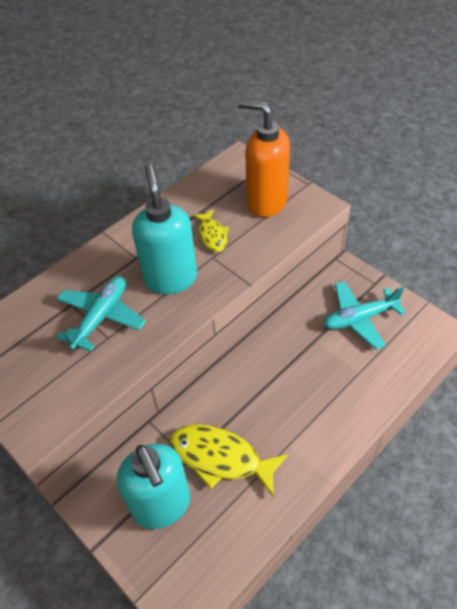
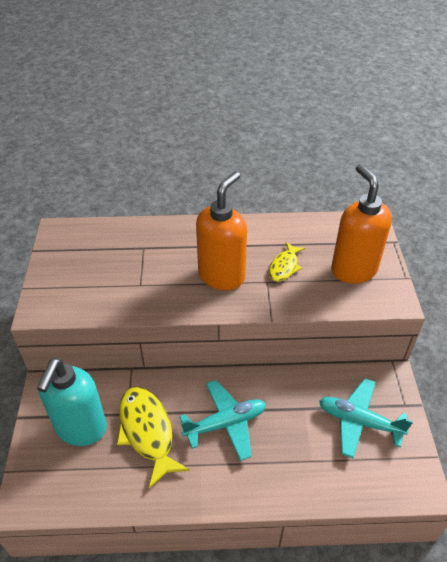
camera: 40 degrees right, 5 degrees down
(101, 317) = (151, 269): turquoise plane -> turquoise plane (225, 423)
(171, 278) = (222, 276): turquoise soap dispenser -> orange soap dispenser

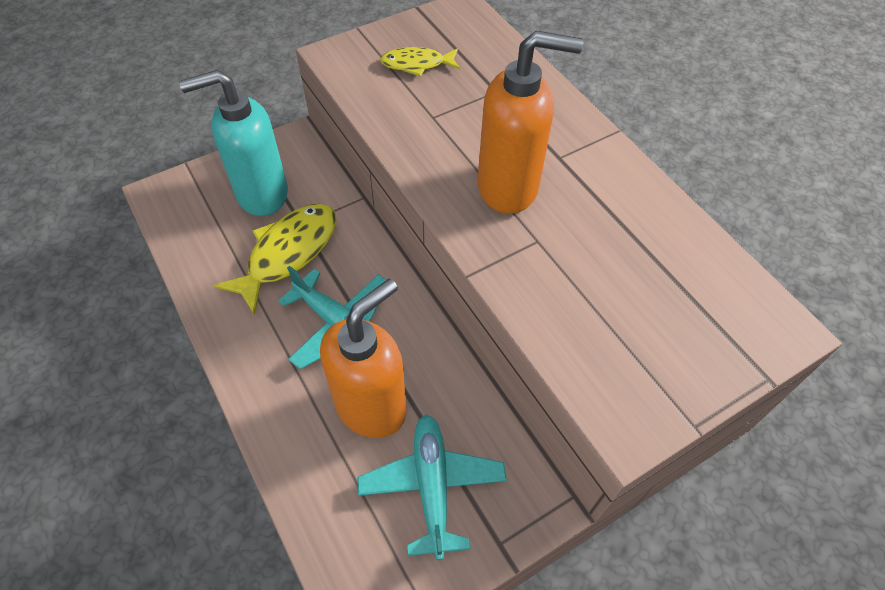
camera: 60 degrees right, 10 degrees up
(284, 266) = (583, 249): yellow fish -> yellow fish (417, 64)
(353, 270) = (649, 341): orange soap dispenser -> orange soap dispenser (371, 406)

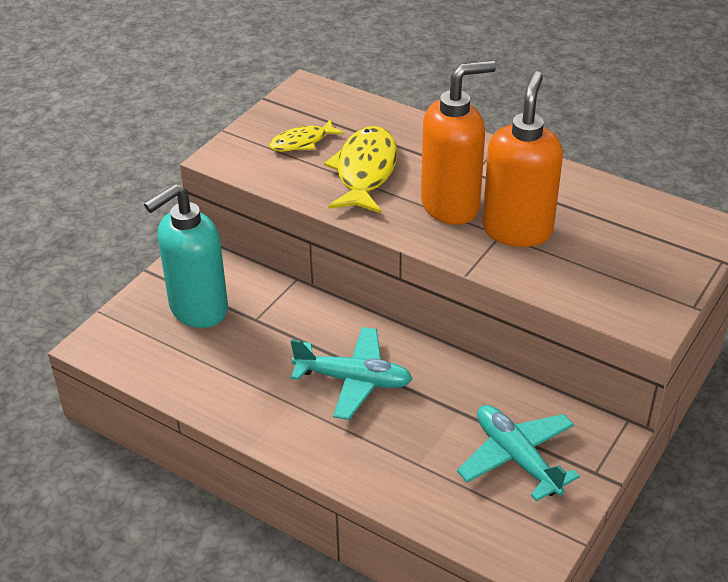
camera: 25 degrees left, 15 degrees down
(288, 253) = (262, 345): yellow fish -> yellow fish (365, 172)
(371, 406) = (426, 426): orange soap dispenser -> orange soap dispenser (517, 230)

